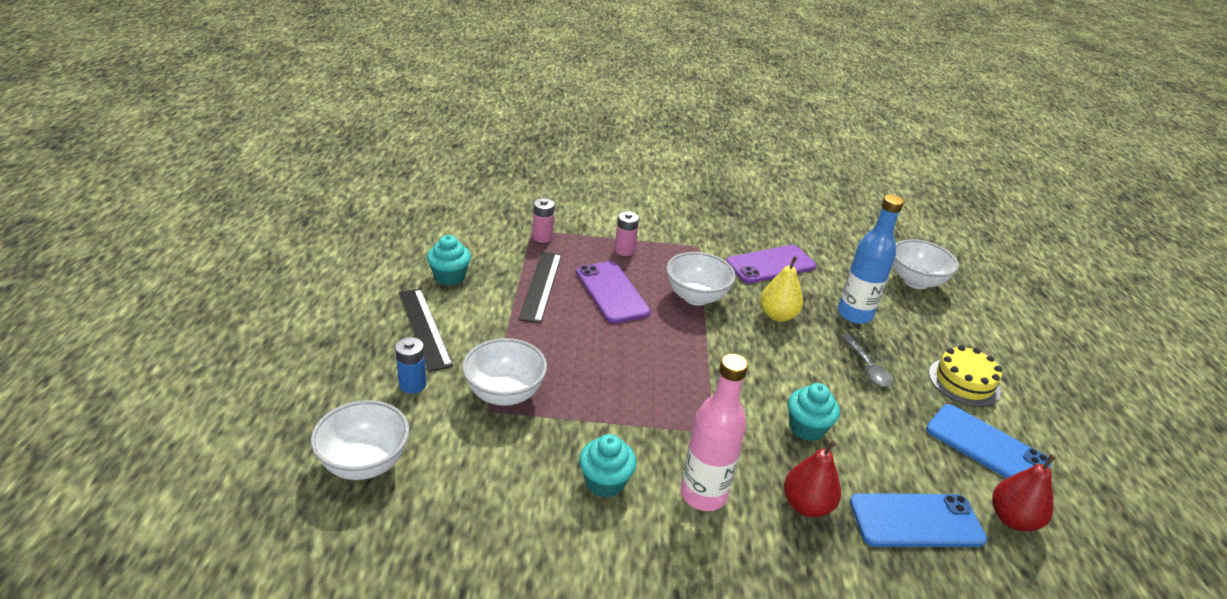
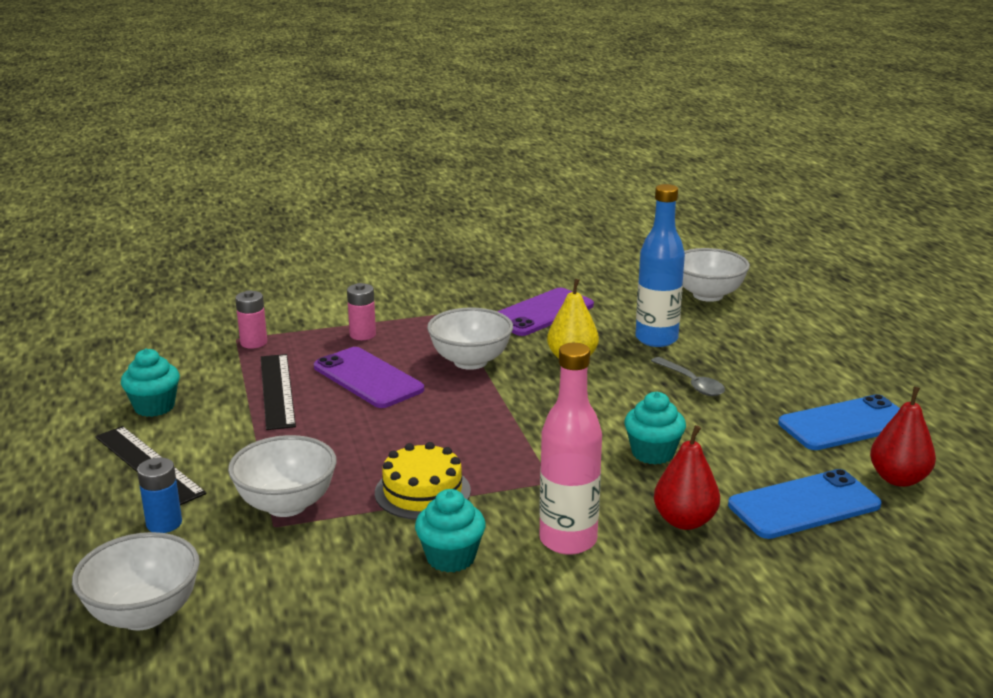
camera: 15 degrees left, 10 degrees down
(964, 382) = (798, 373): yellow cake -> yellow cake (422, 492)
(986, 446) = (846, 424): blue phone -> blue phone turned 45 degrees counterclockwise

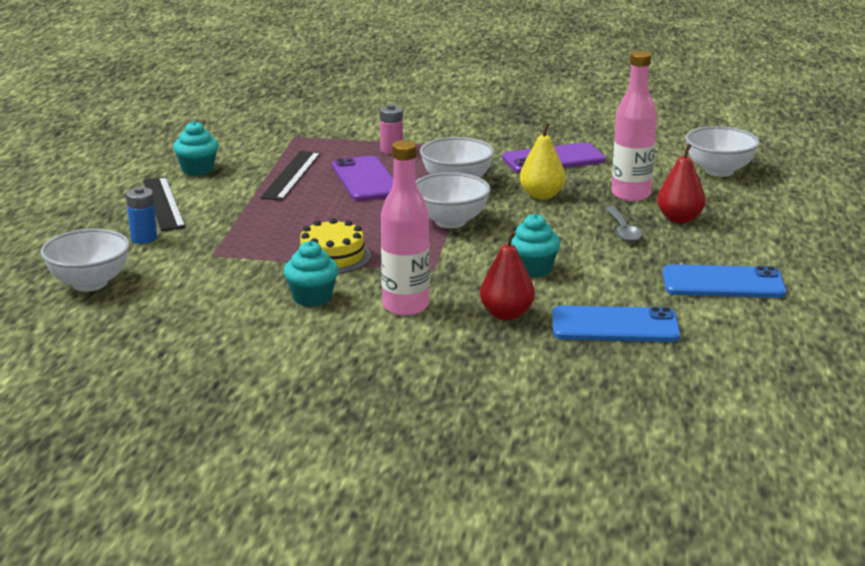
camera: 25 degrees right, 0 degrees up
(253, 343) = (304, 141): pink battery -> none
(286, 505) = (232, 245): white bowl -> white bowl (450, 222)
(656, 339) = (631, 195): blue bottle -> pink bottle
(898, 479) = (719, 327): red pear -> red pear (679, 219)

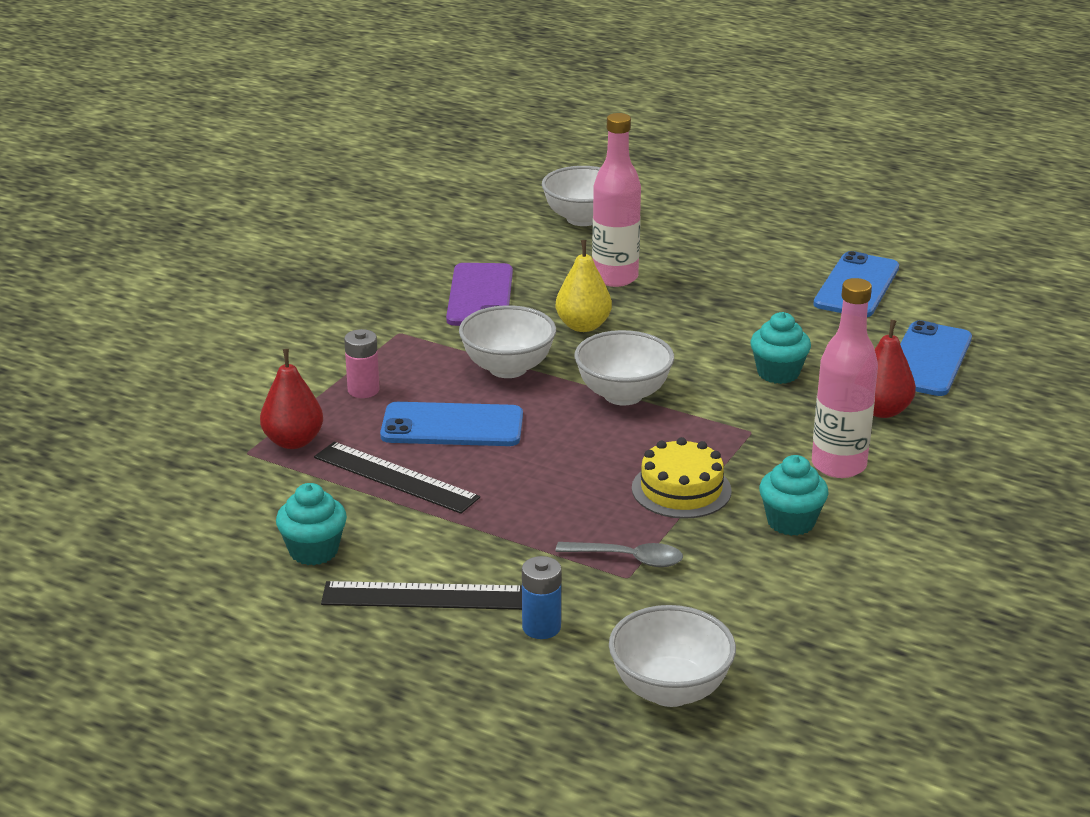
camera: 70 degrees left, 5 degrees up
(365, 179) = (452, 426): purple phone -> blue phone
(623, 230) = (706, 304): grey spoon -> grey spoon (628, 559)
(679, 219) = (695, 269): red pear -> red pear (293, 441)

